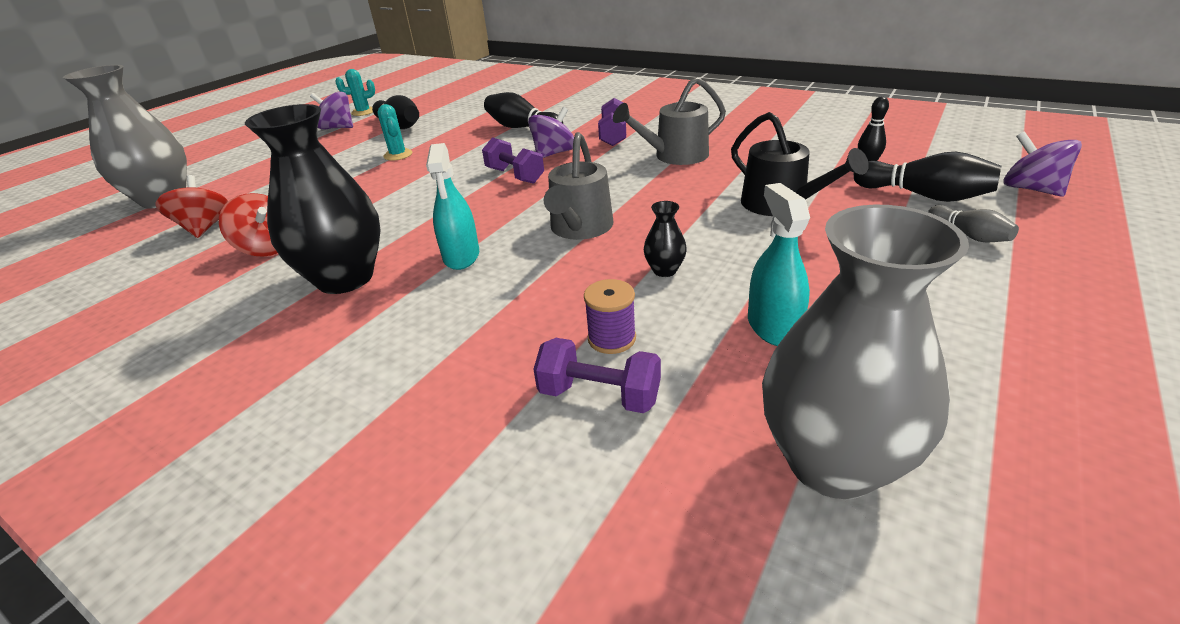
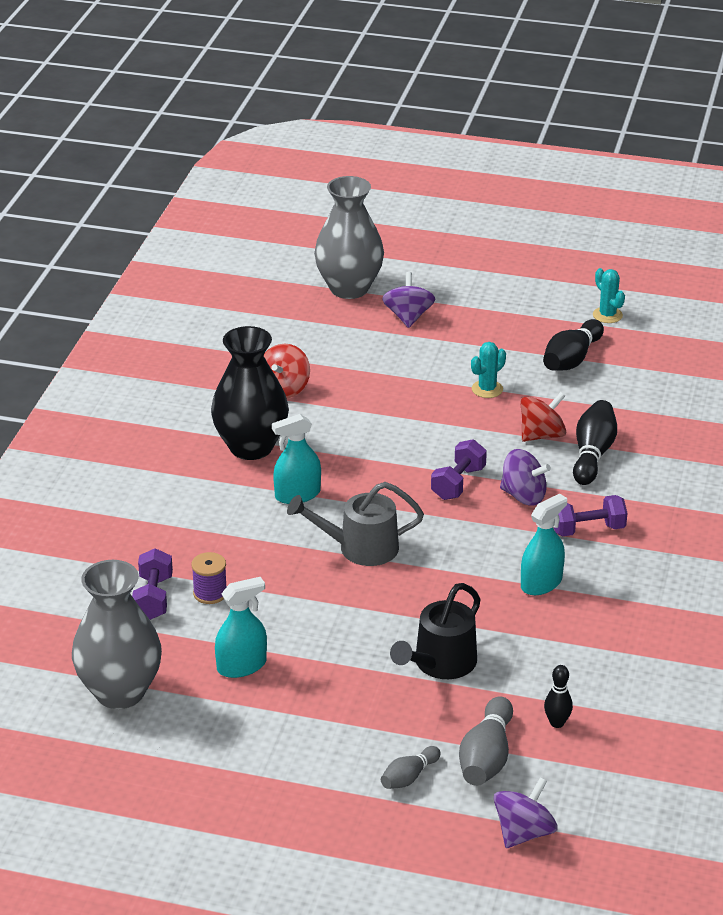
camera: 70 degrees right, 0 degrees up
(205, 228) = (306, 340): red spinning top -> red spinning top (542, 435)
(337, 128) = (550, 317): purple spinning top -> purple spinning top (408, 317)
(664, 270) = (303, 606): black vase -> none
(675, 156) = (541, 583): grey watering can -> turquoise spray bottle
(923, 196) = (486, 757): black bowling pin -> grey bowling pin

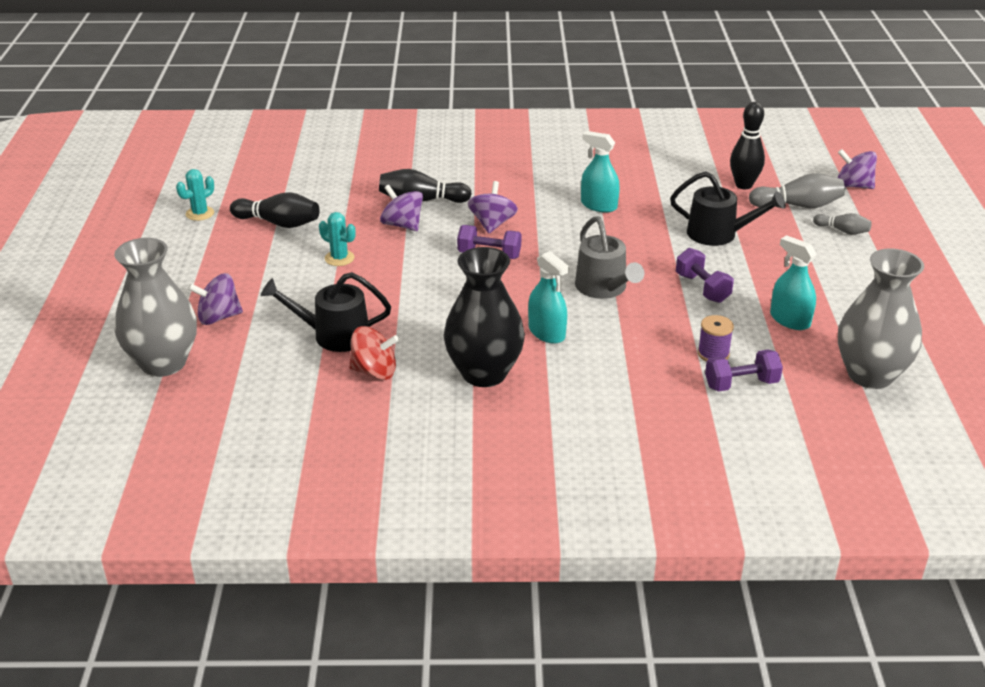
camera: 105 degrees left, 0 degrees up
(351, 374) = (334, 335): none -> black watering can
(542, 435) = (402, 225): red spinning top -> purple spinning top
(557, 723) = (743, 185): black bowling pin -> black bowling pin, size x1.69
(588, 529) = (522, 194): purple dumbbell -> purple dumbbell (702, 288)

